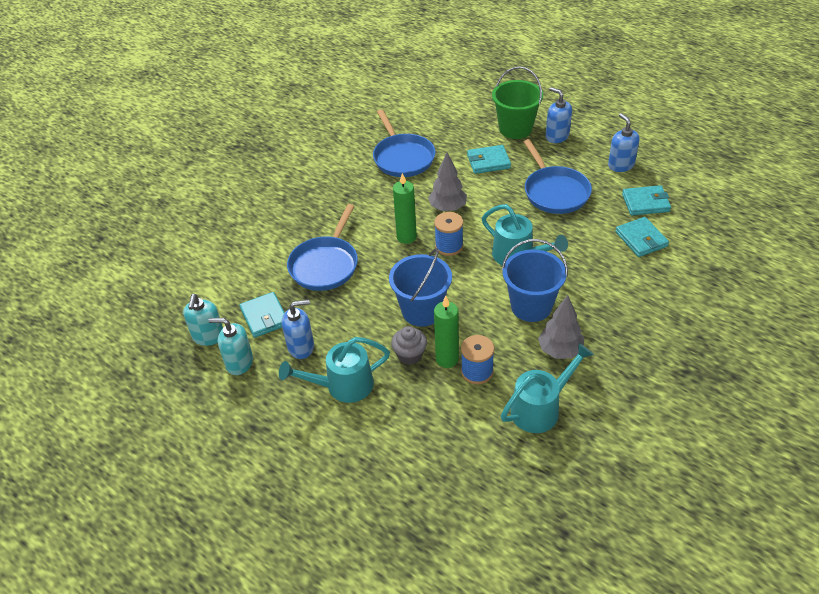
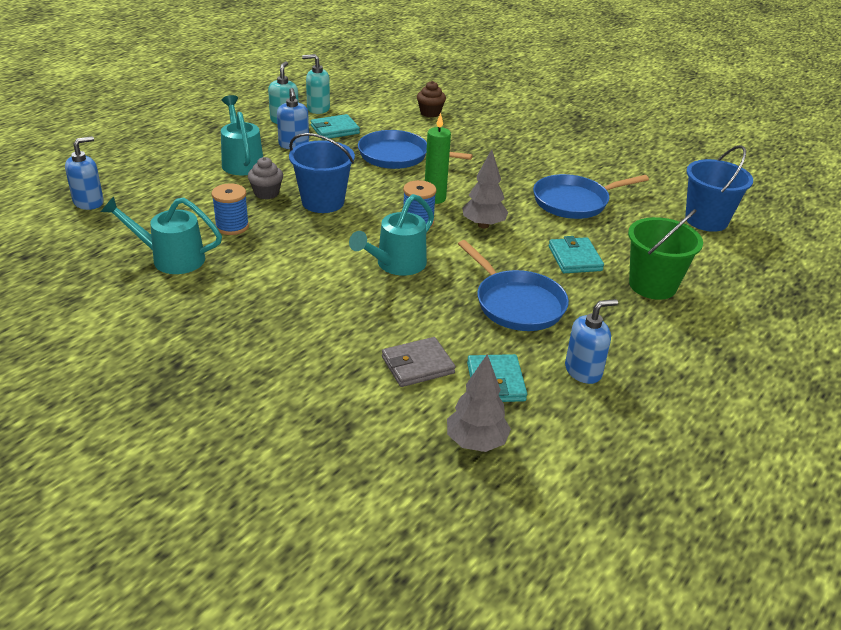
camera: 85 degrees right, 10 degrees down
(225, 245) = (430, 113): none -> brown cupcake
(447, 359) = (254, 211): green candle -> none
(531, 306) = (313, 266): blue bucket -> blue bucket (706, 220)
(541, 408) = (170, 258): turquoise watering can -> turquoise watering can turned 135 degrees clockwise
(555, 192) = (516, 304): blue pan -> blue pan turned 105 degrees counterclockwise
(557, 136) = (643, 319): blue soap dispenser -> blue soap dispenser (89, 202)
(560, 351) = (242, 278): grey tree -> grey tree (476, 443)
(641, 239) = (417, 365): turquoise wallet -> grey wallet

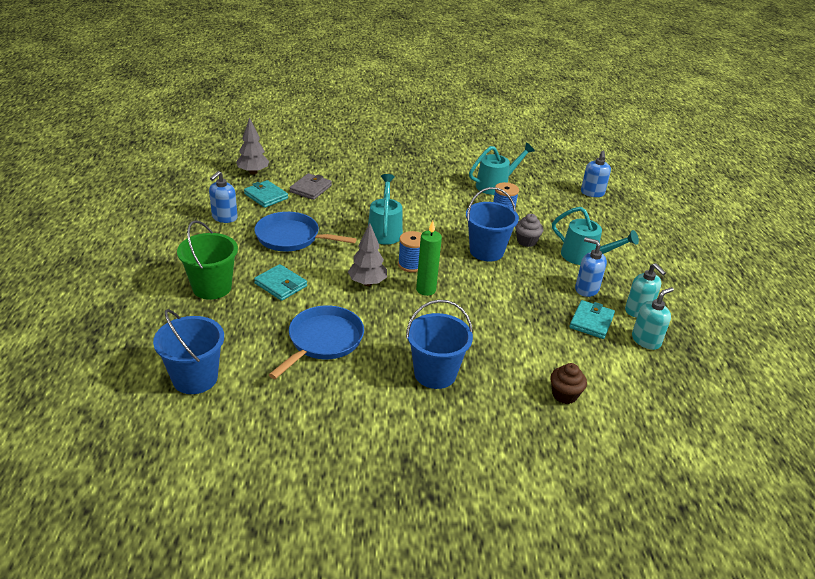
camera: 140 degrees right, 0 degrees up
(397, 156) = (506, 318): blue pan -> none
(505, 153) = (435, 373): none -> blue bucket

